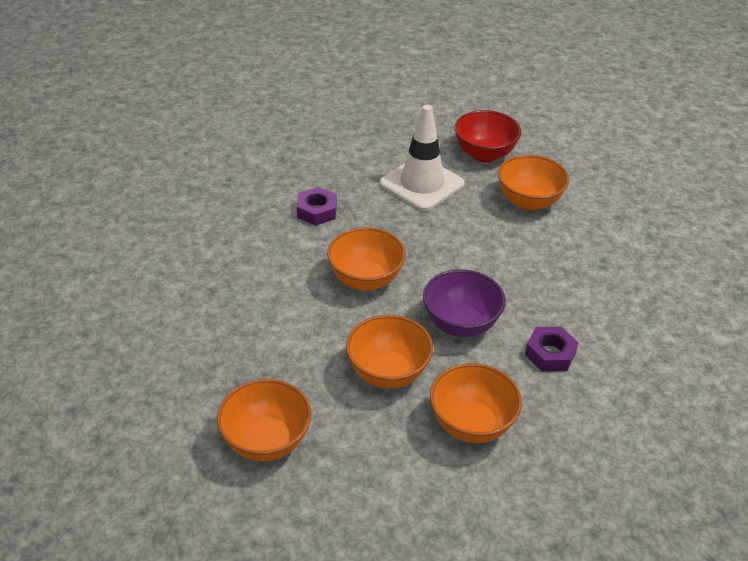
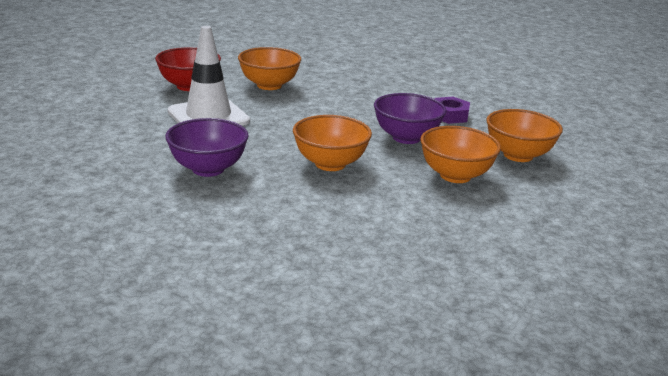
camera: 75 degrees left, 15 degrees down
(266, 441) = (532, 245): orange bowl -> none
(317, 211) = (208, 169): purple nut -> purple bowl

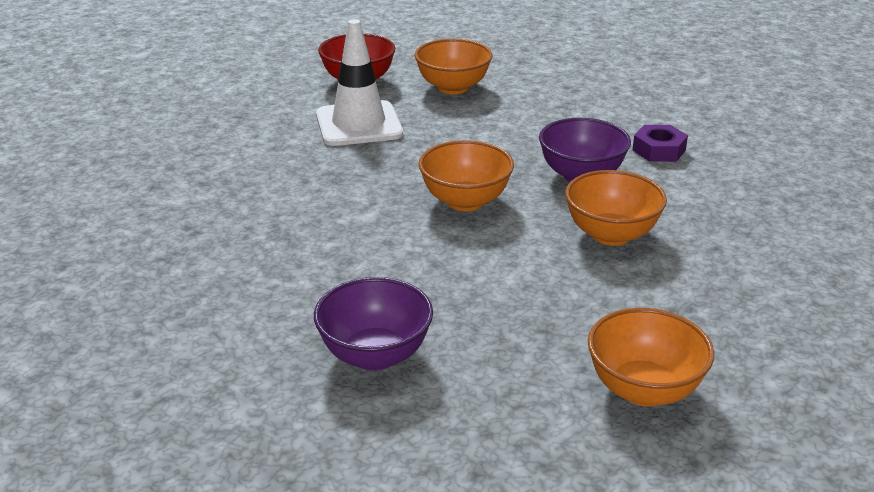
camera: 20 degrees right, 5 degrees up
(208, 169) = (323, 192): purple bowl -> purple bowl (375, 355)
(518, 155) = (714, 216): orange bowl -> orange bowl (644, 390)

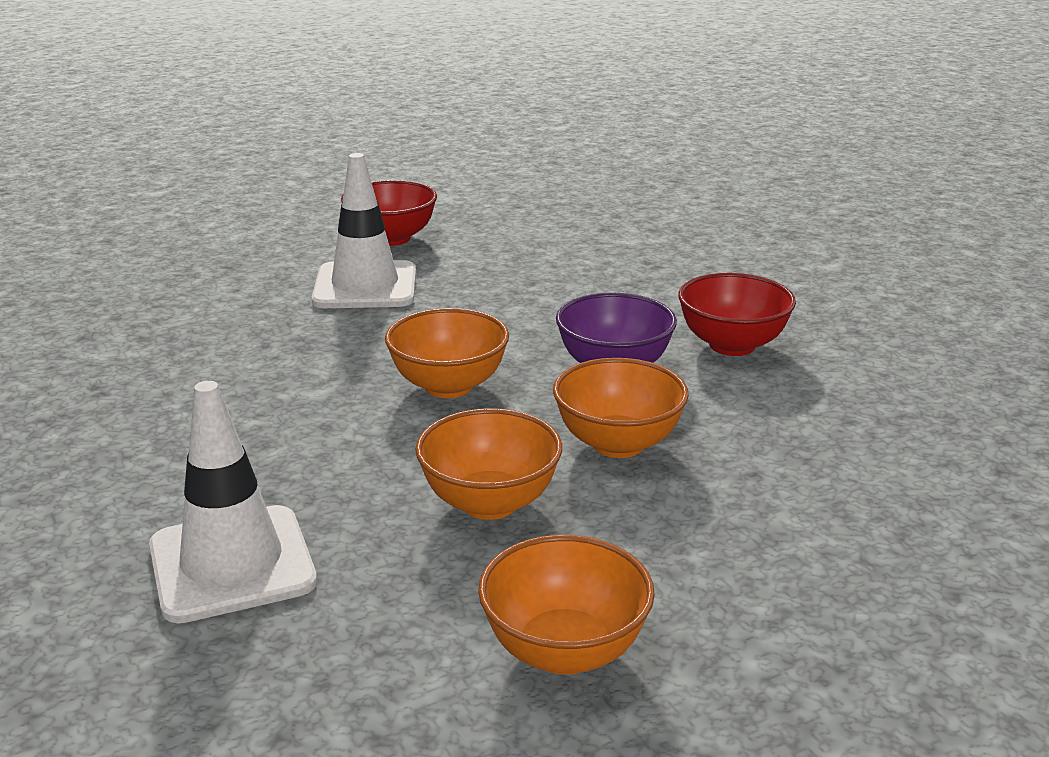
camera: 10 degrees right, 5 degrees down
(375, 355) = (232, 564): purple bowl -> white traffic cone
(453, 87) = (503, 253): orange bowl -> orange bowl (490, 503)
(659, 150) = (732, 345): purple nut -> red bowl

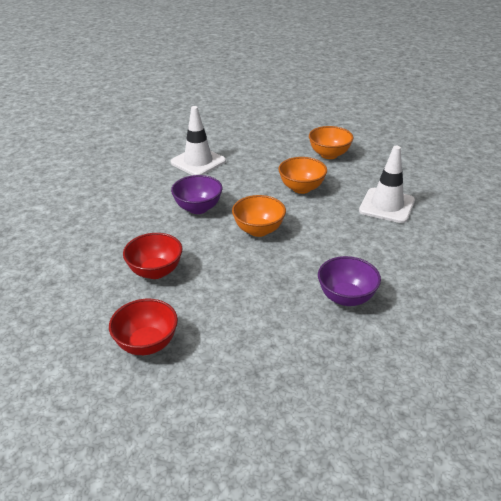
camera: 135 degrees left, 10 degrees up
(177, 367) = (346, 297): none -> purple bowl
(365, 286) = (213, 307): white traffic cone -> white traffic cone (198, 162)
(618, 443) = (243, 186): orange bowl -> none
(732, 345) = (148, 196): red bowl -> red bowl (155, 271)

